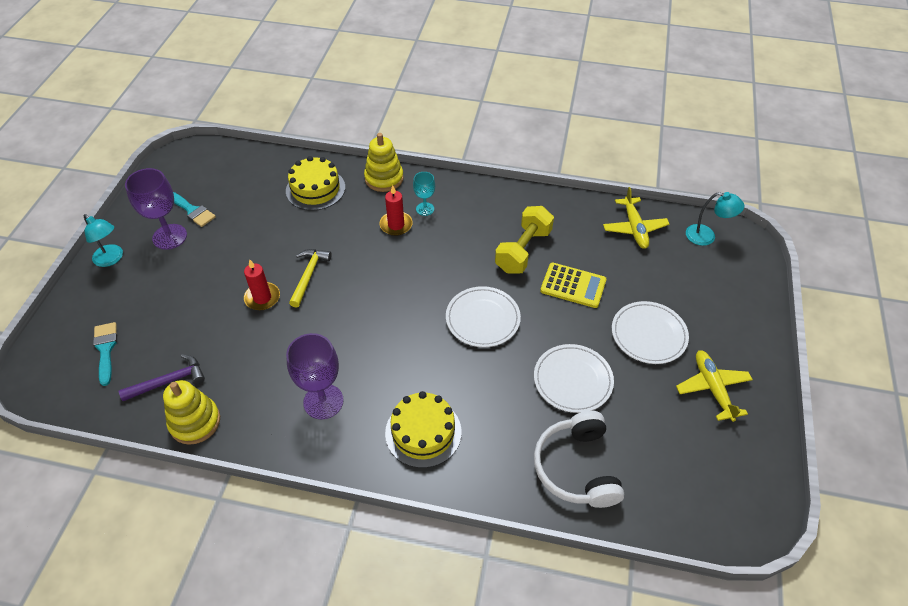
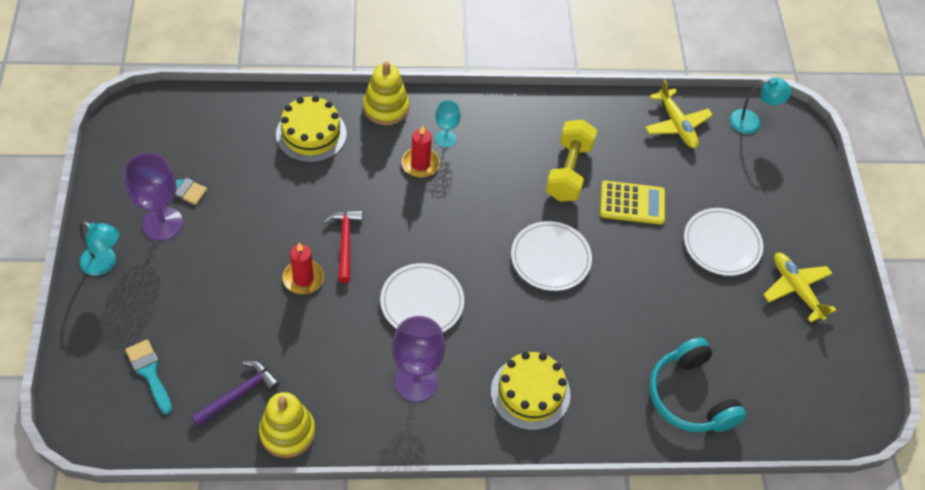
camera: 20 degrees left, 5 degrees up
(308, 275) = (345, 242): yellow hammer -> red hammer
(573, 380) = (661, 307): white plate -> white plate (422, 302)
(576, 467) = (690, 396): white headphones -> turquoise headphones

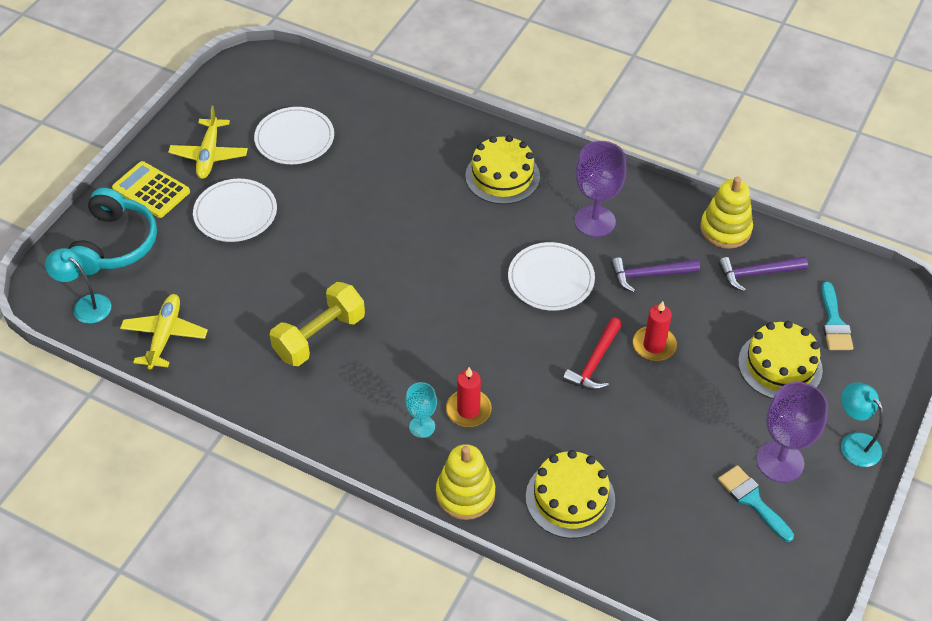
camera: 145 degrees left, 5 degrees down
(187, 307) = (780, 365): none -> yellow cake
(338, 346) = (649, 275): none -> purple hammer
(550, 258) = (404, 266): white plate -> white plate (294, 139)
(632, 203) = (284, 281): yellow calculator -> yellow calculator (151, 190)
(690, 396) = (374, 123): turquoise headphones -> turquoise headphones (115, 244)

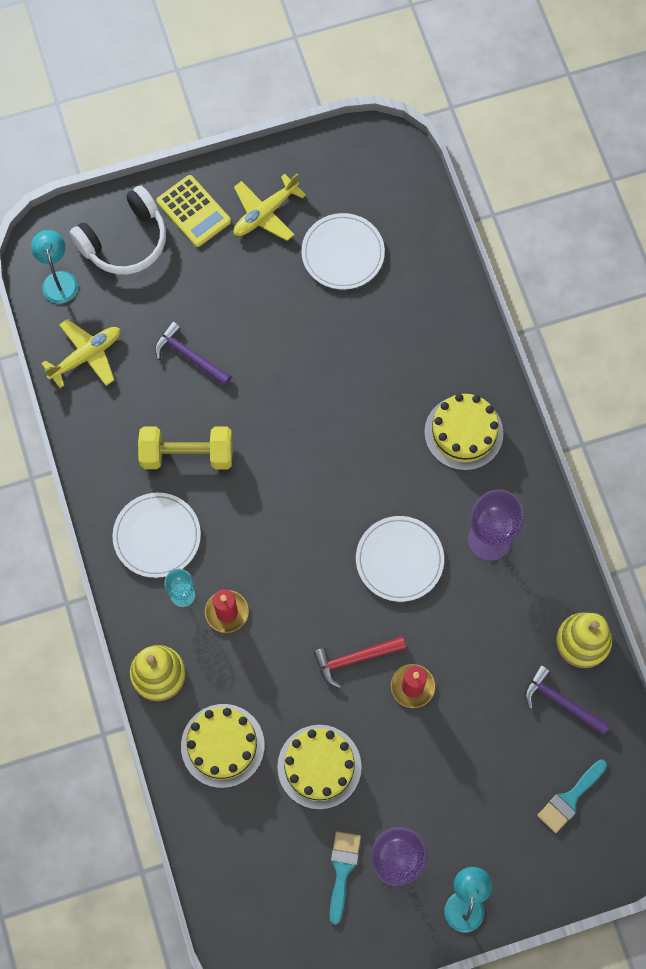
camera: 45 degrees right, 20 degrees up
(115, 244) = (125, 241): turquoise headphones -> white headphones
(151, 190) = (193, 211): yellow calculator -> yellow calculator turned 150 degrees clockwise
(235, 213) = (233, 288): white plate -> white plate (157, 536)
(649, 275) = (477, 625): purple hammer -> purple hammer (189, 356)
(780, 365) = (485, 792): yellow cake -> yellow cake (319, 766)

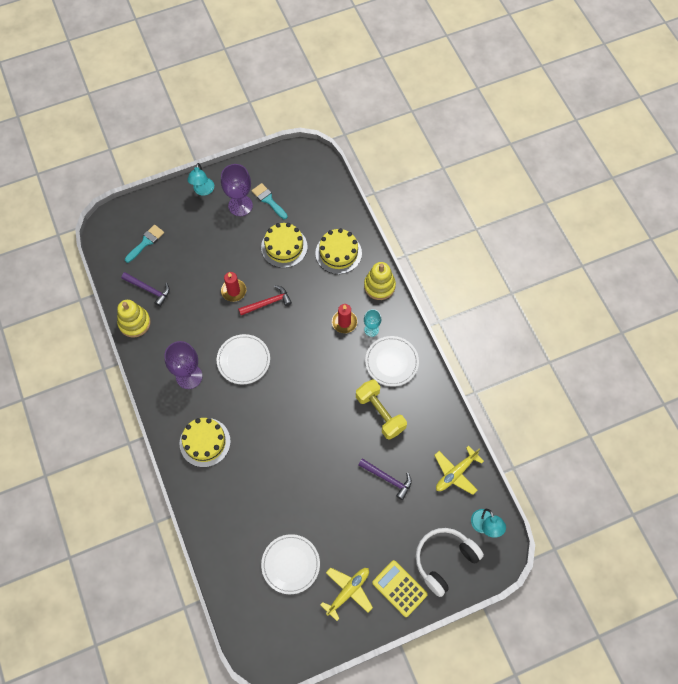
camera: 175 degrees right, 5 degrees down
(187, 454) = (380, 413): yellow dumbbell -> yellow dumbbell turned 60 degrees clockwise
(342, 870) = (268, 200): turquoise brush -> turquoise brush turned 135 degrees clockwise

